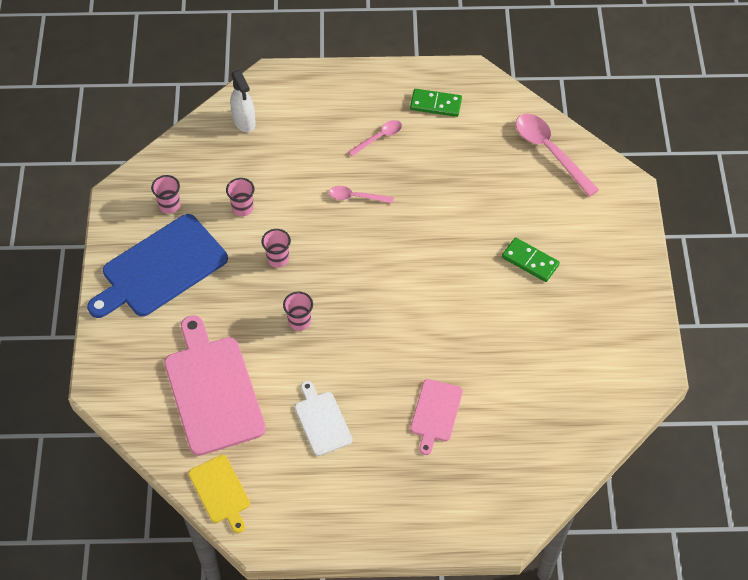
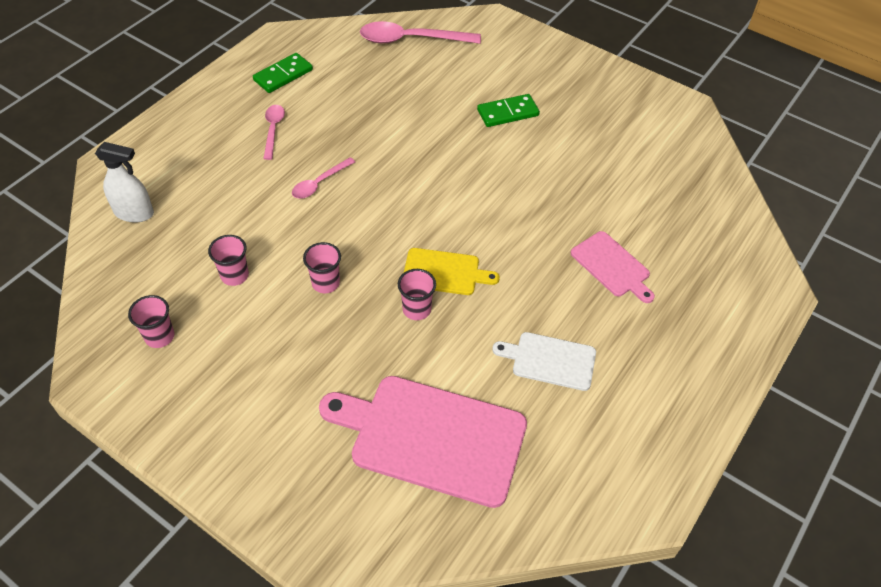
camera: 55 degrees left, 5 degrees down
(161, 268) = (230, 393): blue cutting board -> none
(220, 491) = (567, 508): yellow cutting board -> yellow cutting board (444, 272)

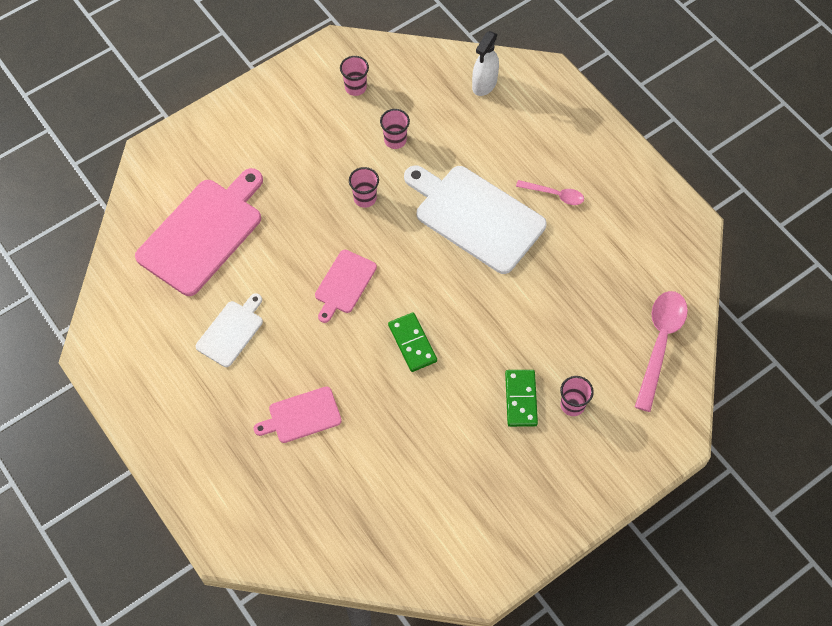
camera: 110 degrees right, 10 degrees up
(283, 75) = (631, 216): green domino -> green domino (412, 343)
(319, 183) = (476, 216): pink spoon -> white cutting board
(416, 309) = (315, 254): pink cup -> pink cup (572, 405)
(444, 272) = (344, 284): yellow cutting board -> pink cutting board

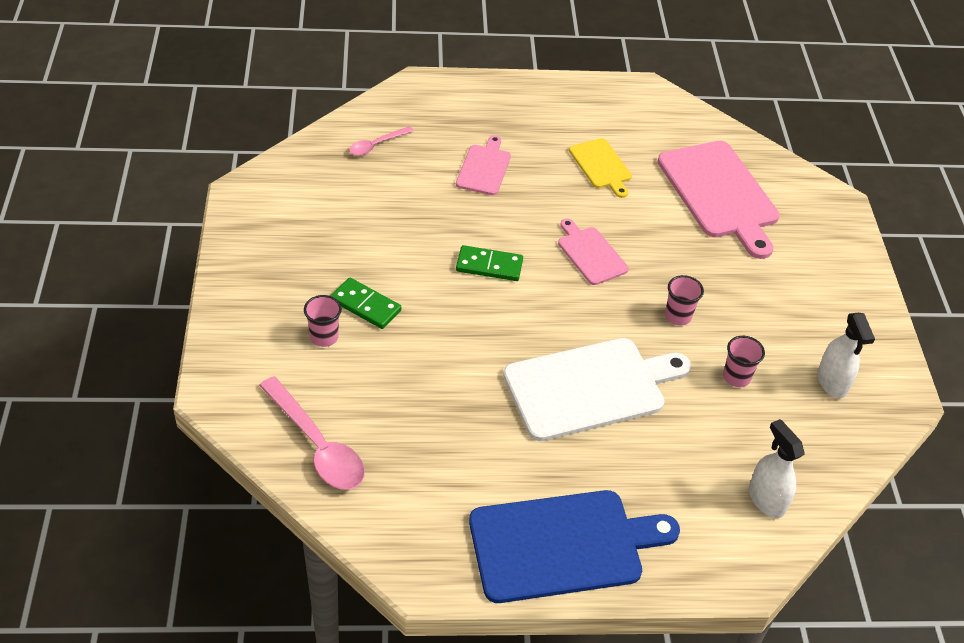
camera: 120 degrees right, 15 degrees down
(231, 331) = (601, 166): white cutting board -> yellow cutting board
(355, 87) = (832, 382): pink cup -> white spray bottle
(554, 195) = (565, 471): pink spoon -> pink spoon (376, 145)
(608, 168) = (562, 545): none -> blue cutting board

